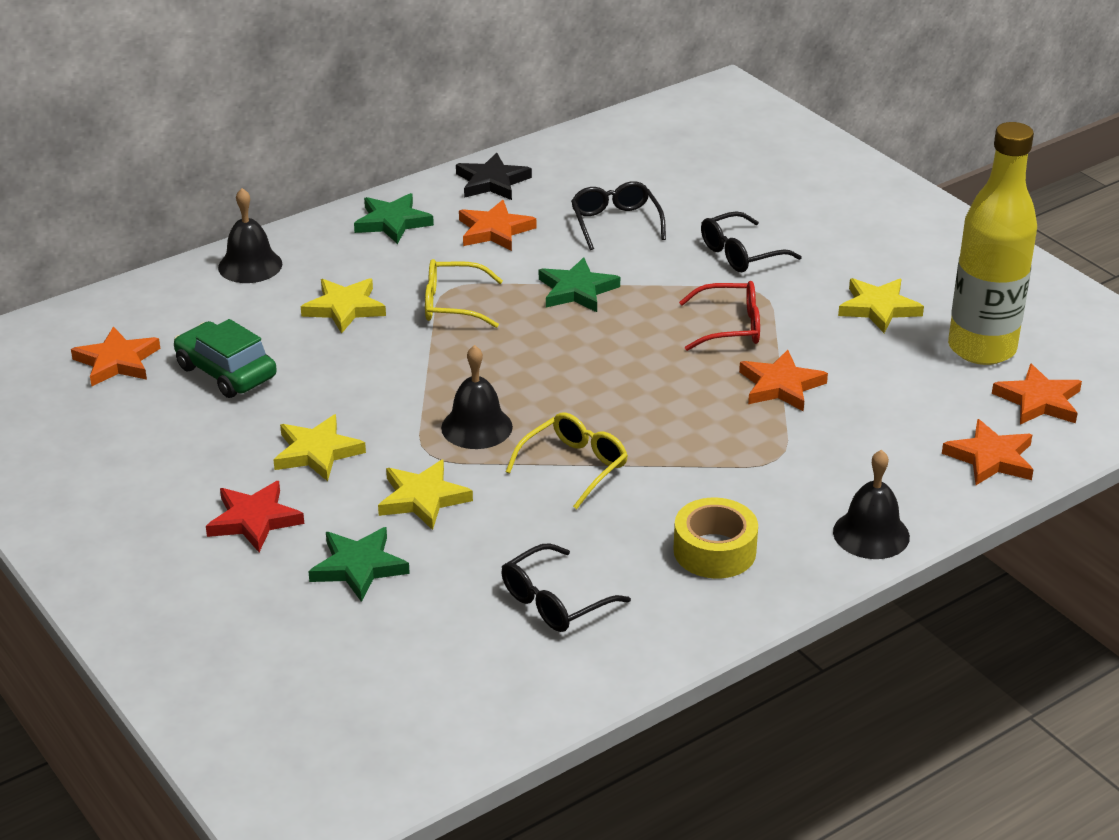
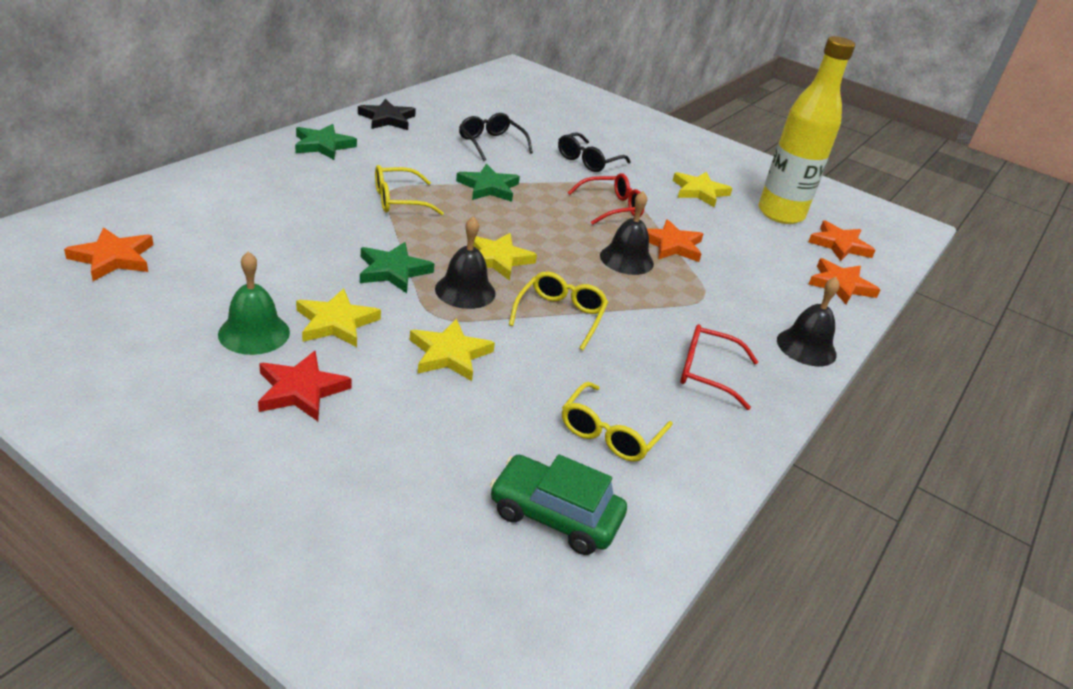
camera: 25 degrees left, 0 degrees up
(226, 372) = (224, 261): green car -> green car (555, 515)
(229, 456) = (254, 333): none -> green bell
(250, 265) = (215, 178): black bell -> black bell (626, 259)
(344, 308) = (310, 206): yellow star -> yellow star (497, 259)
(359, 567) = (421, 424): green star -> green star (393, 271)
(494, 230) = (405, 149): orange star -> none
(555, 601) = (610, 433): black glasses -> yellow glasses
(714, 551) = (707, 373): yellow tape -> red glasses

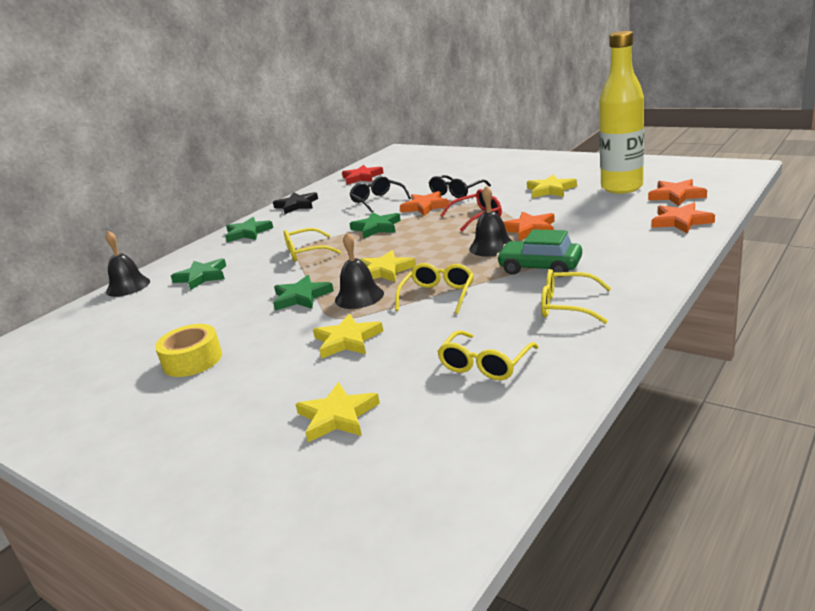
camera: 10 degrees right, 10 degrees down
(113, 258) = (89, 337): orange star -> orange star (425, 206)
(254, 333) = (192, 360): green bell -> yellow tape
(263, 201) = (202, 277): none -> green star
(301, 390) = (228, 389): red star -> red star (362, 177)
(336, 322) = (256, 339): yellow star -> yellow star (337, 416)
(555, 515) = (439, 431): green car -> green car (540, 267)
(707, 373) = (567, 306): red glasses -> yellow glasses
(806, 347) = (654, 269): black bell -> black bell (128, 286)

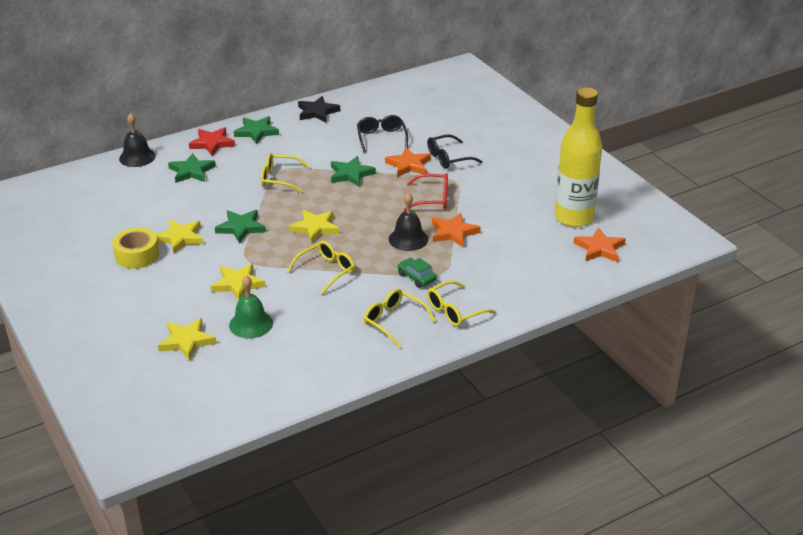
camera: 20 degrees right, 10 degrees up
(359, 296) = (277, 246): black bell -> none
(362, 177) = (398, 96): red star -> red star (212, 143)
(404, 368) = (251, 324): none -> green bell
(485, 364) = (298, 344): yellow glasses -> yellow glasses (455, 311)
(540, 267) = (416, 277): green car -> green car, size x0.62
(550, 190) = (520, 192): yellow star -> yellow star (180, 238)
(681, 221) = (564, 279): orange star -> none

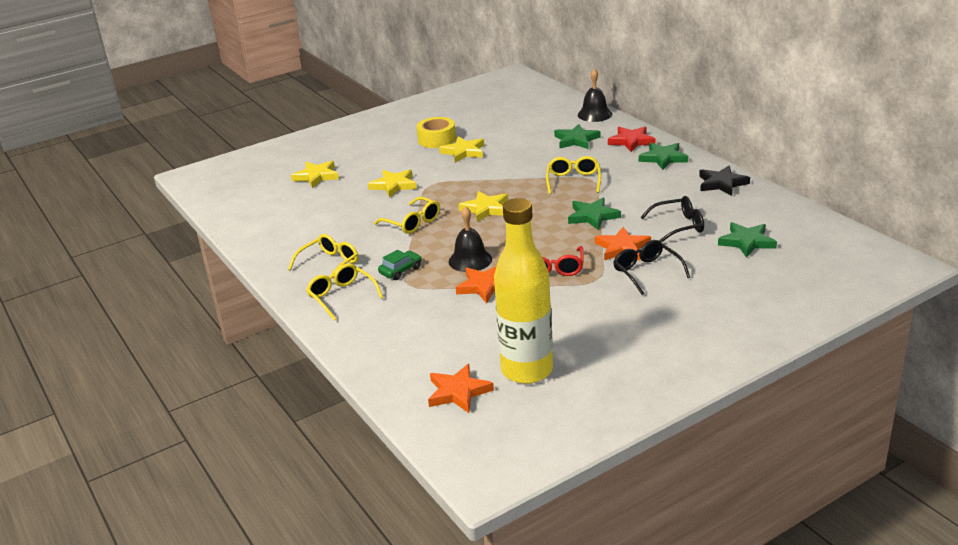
camera: 90 degrees right, 5 degrees down
(241, 228) = (482, 175): green star -> green star (747, 242)
(251, 324) = (335, 198): green bell -> none

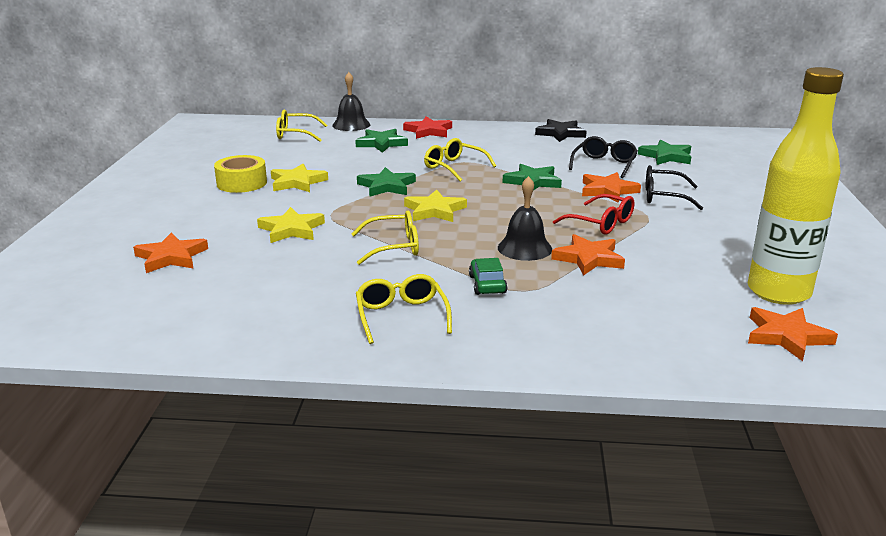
camera: 55 degrees left, 5 degrees down
(316, 176) = (171, 257): yellow star -> orange star
(342, 297) = (492, 333): yellow glasses -> yellow glasses (296, 134)
(663, 158) = (481, 133): green star -> green star (386, 186)

